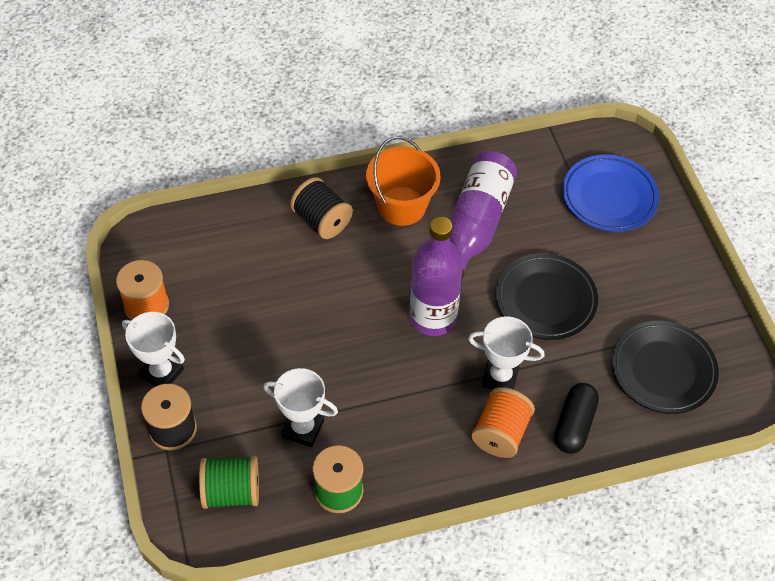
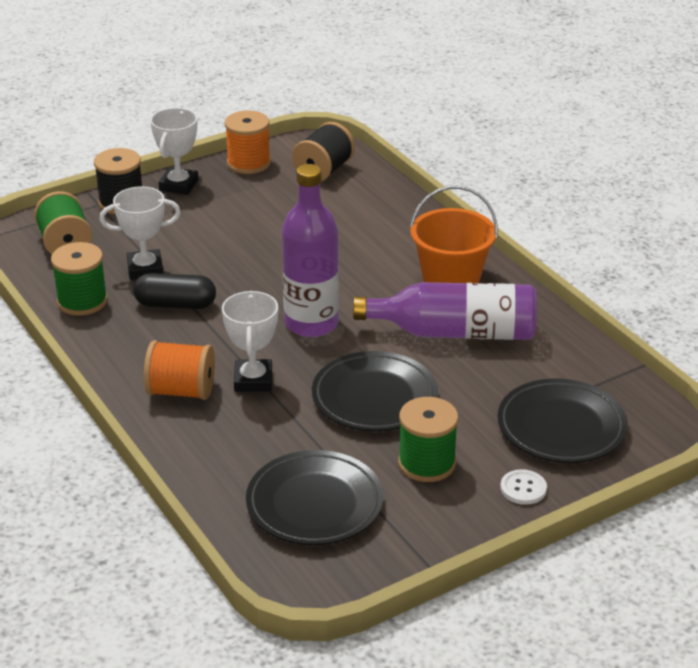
camera: 75 degrees right, 20 degrees down
(303, 428) = (145, 269): white trophy -> white trophy turned 75 degrees clockwise
(322, 221) = (401, 234): black spool -> black spool (323, 171)
(574, 425) = (210, 442): black capsule -> black capsule (175, 305)
(609, 197) = (561, 427): blue plate -> black plate
(631, 288) = (426, 463): none -> green spool
(671, 240) = (523, 488): none -> white button

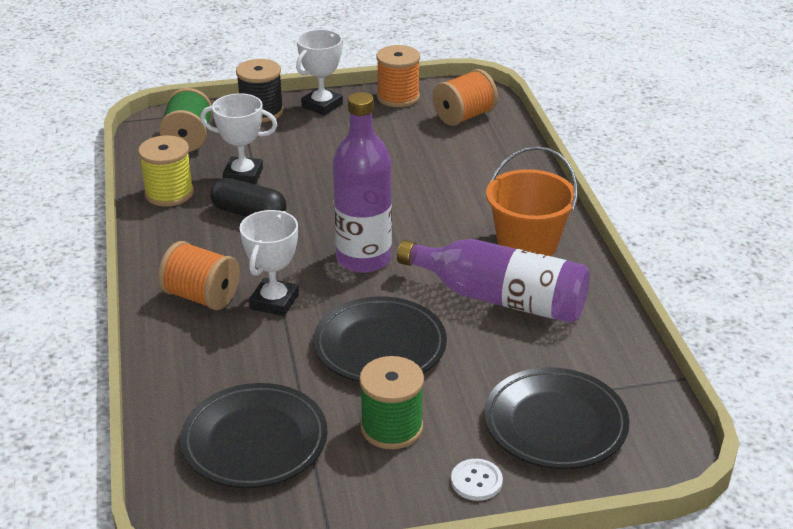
camera: 20 degrees right, 0 degrees up
(82, 301) = (169, 193): green spool -> yellow spool
(323, 171) = (464, 116): black spool -> orange spool

